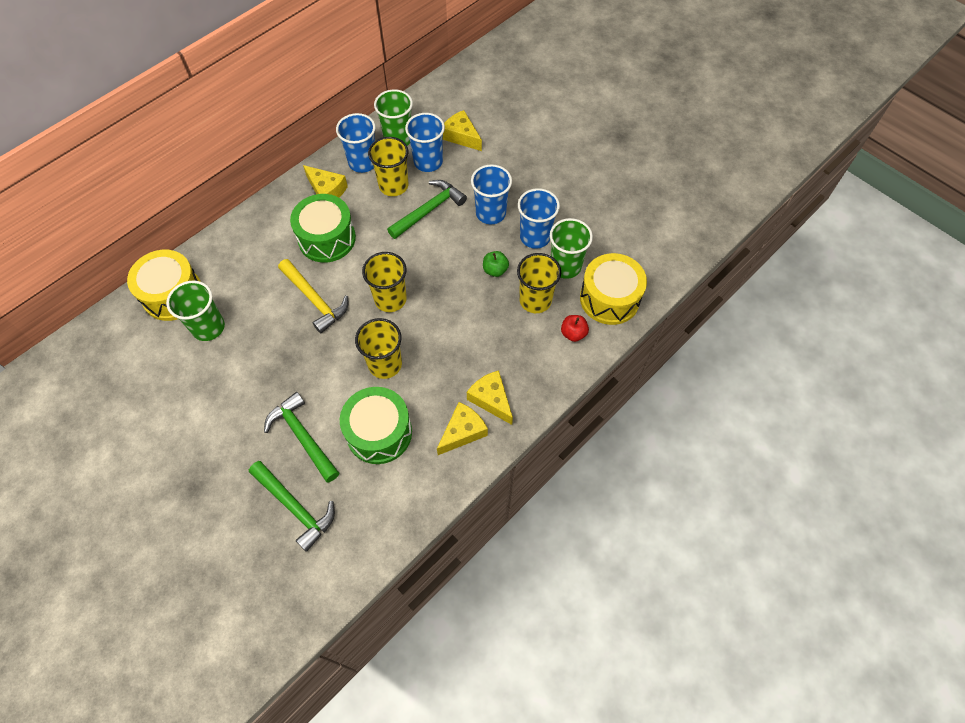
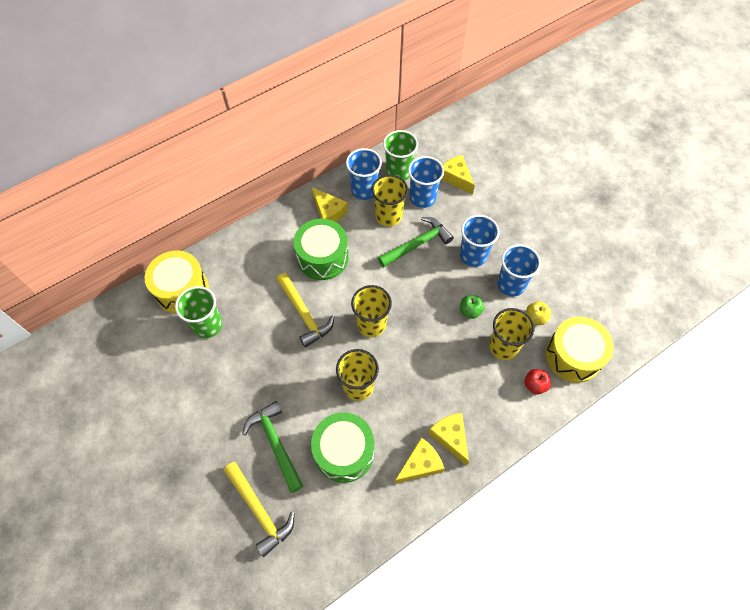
camera: 10 degrees right, 0 degrees up
(295, 507) = (259, 511): green hammer -> yellow hammer
(565, 266) = (536, 317): green cup -> yellow apple

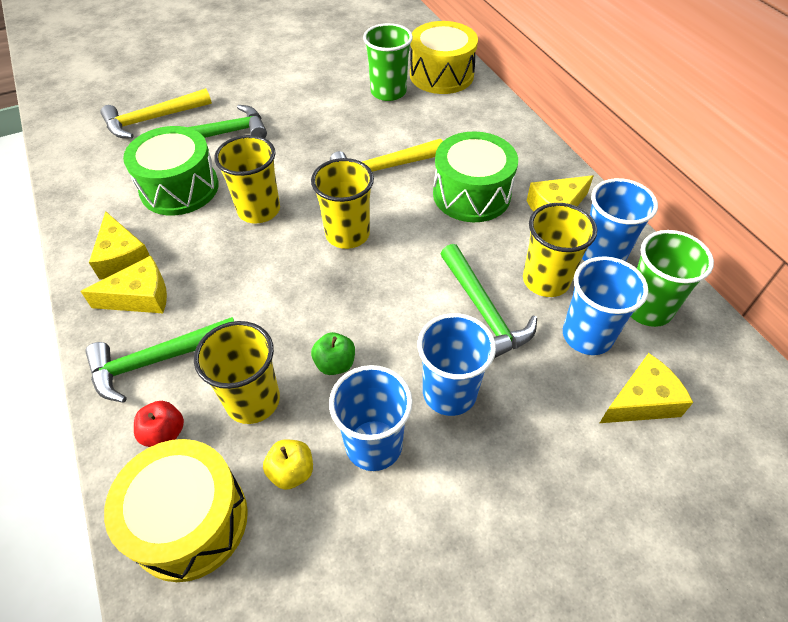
camera: 100 degrees right, 10 degrees down
(493, 407) = (157, 360): none -> green hammer

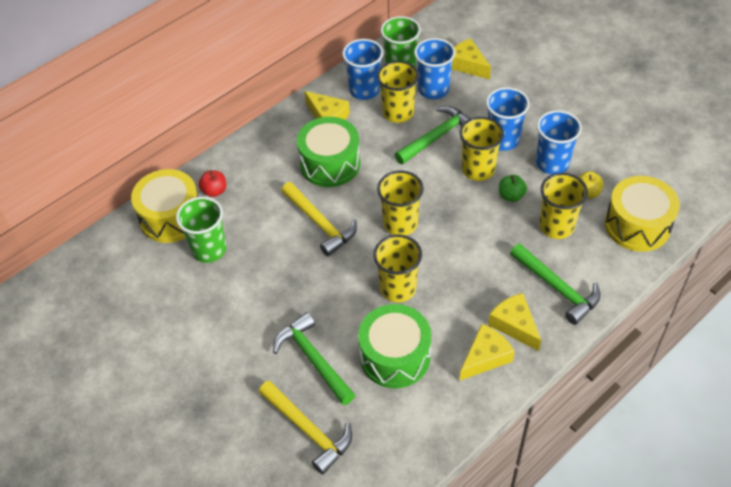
camera: 105 degrees left, 0 degrees up
(164, 433) = (600, 260): red apple -> red apple (214, 191)
(401, 340) = (478, 169): none -> yellow cup

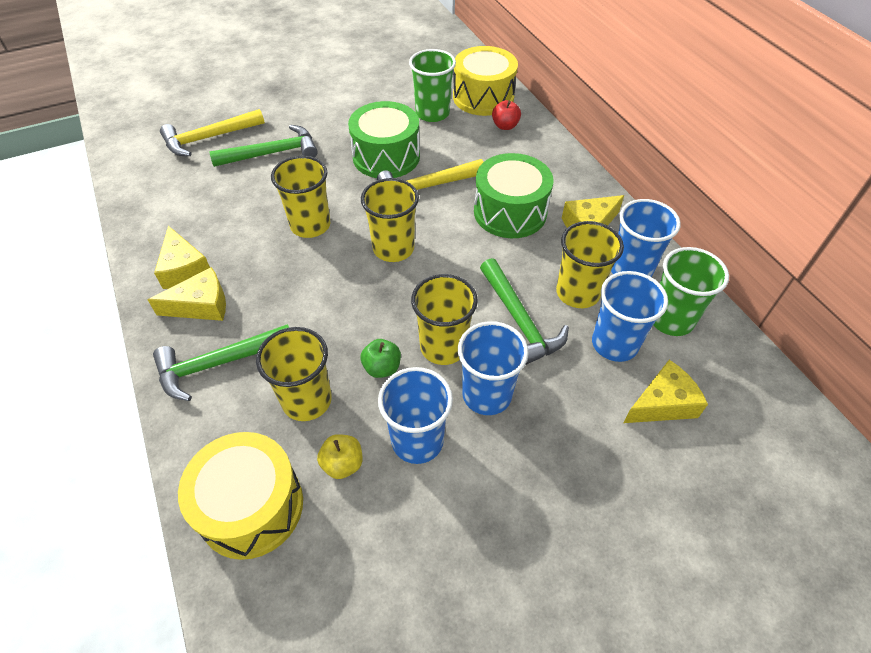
camera: 105 degrees right, 0 degrees up
(395, 356) = (235, 204): green drum -> green drum (386, 156)

